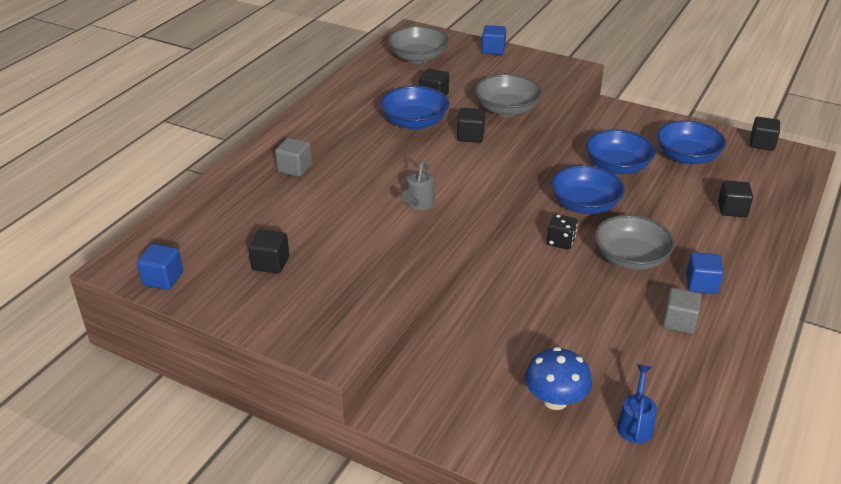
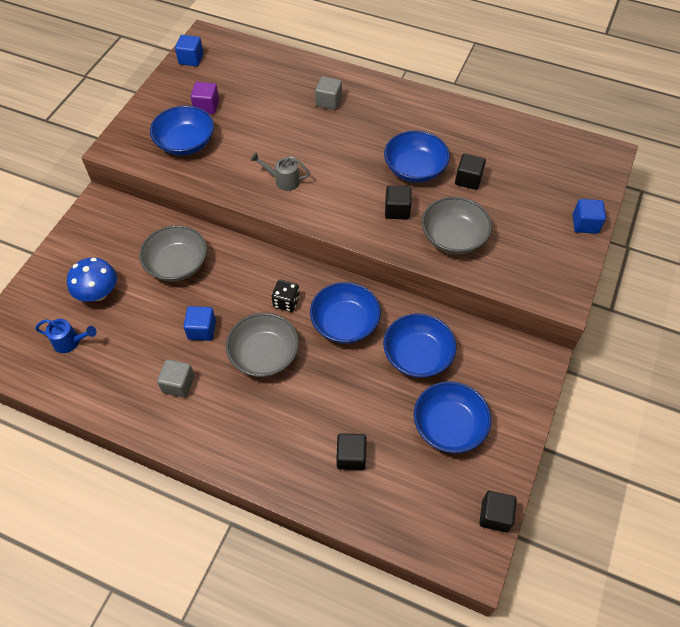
camera: 85 degrees right, 20 degrees up
(270, 263) = (206, 106): black cube -> purple cube
(337, 281) = (185, 143): none -> blue bowl
(418, 57) = (546, 163): grey bowl -> grey bowl (177, 264)
(701, 284) = (229, 409): blue cube -> blue cube (202, 330)

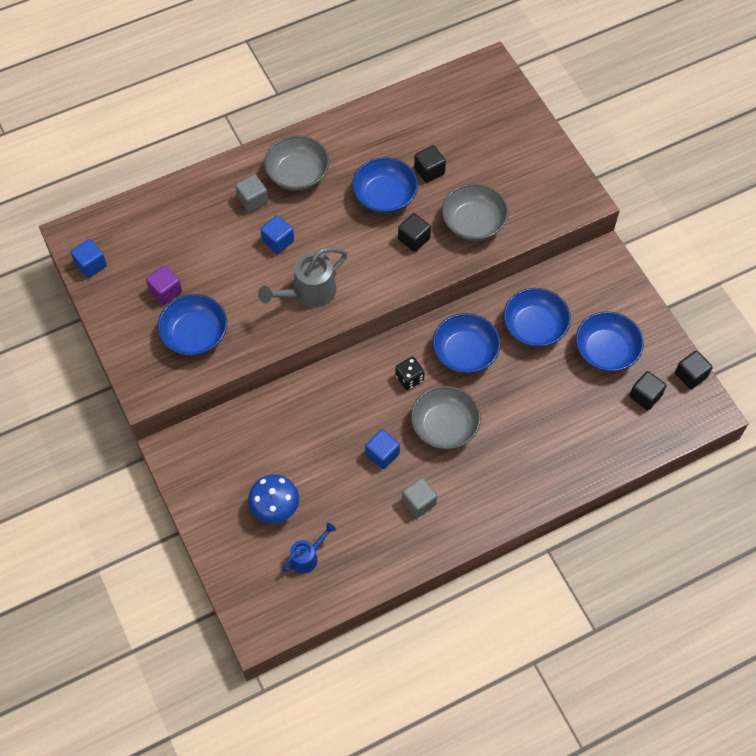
camera: 50 degrees left, 5 degrees up
(177, 264) = (299, 431): grey bowl -> grey bowl (297, 174)
(283, 180) = (308, 293): grey watering can -> grey watering can, size x1.66
(351, 457) = (577, 429): black cube -> black cube (645, 396)
(585, 224) = (538, 134): blue cube -> blue cube (278, 241)

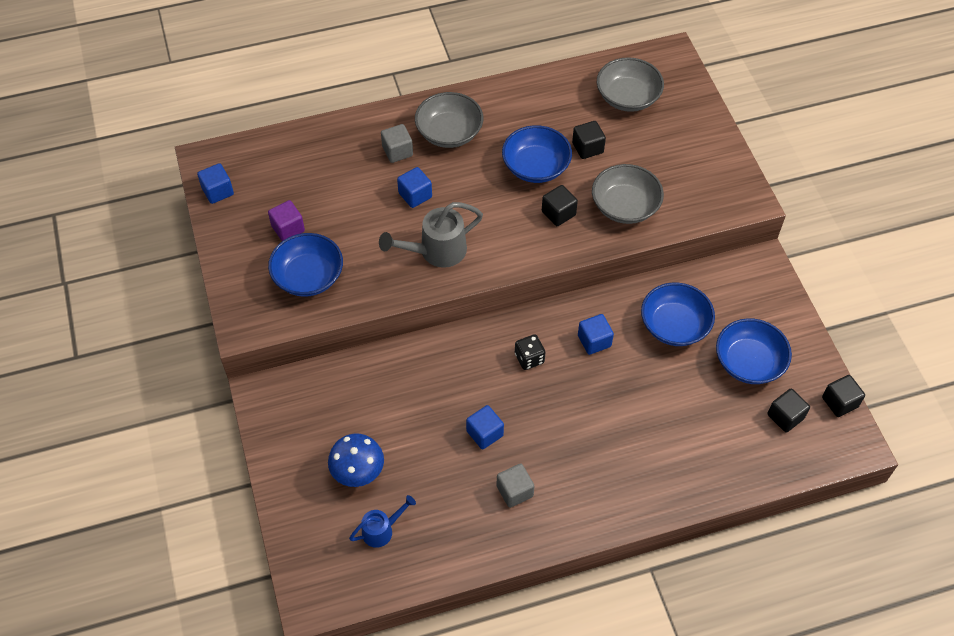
camera: 10 degrees right, 5 degrees down
(444, 426) = (558, 414): grey bowl -> grey bowl (627, 97)
(465, 353) = (594, 341): blue bowl -> blue cube

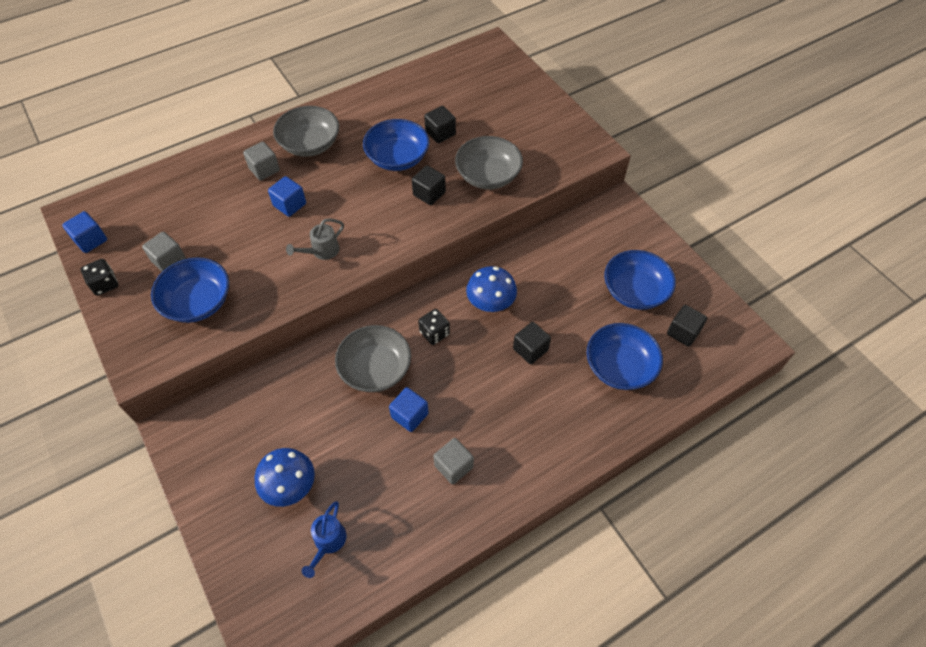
camera: 15 degrees left, 0 degrees up
(225, 239) = (105, 284): none -> black dice
(288, 228) = (169, 260): purple cube -> grey cube
(382, 530) = (328, 542): blue watering can -> blue watering can turned 150 degrees clockwise
(436, 251) = (322, 251): grey watering can -> grey watering can, size x0.60
(594, 341) = (490, 303): blue cube -> blue mushroom
(627, 97) = (464, 86): grey bowl -> grey bowl (375, 369)
(674, 325) = (559, 273): blue bowl -> blue bowl (619, 367)
(839, 402) = (725, 308): black cube -> black cube (530, 349)

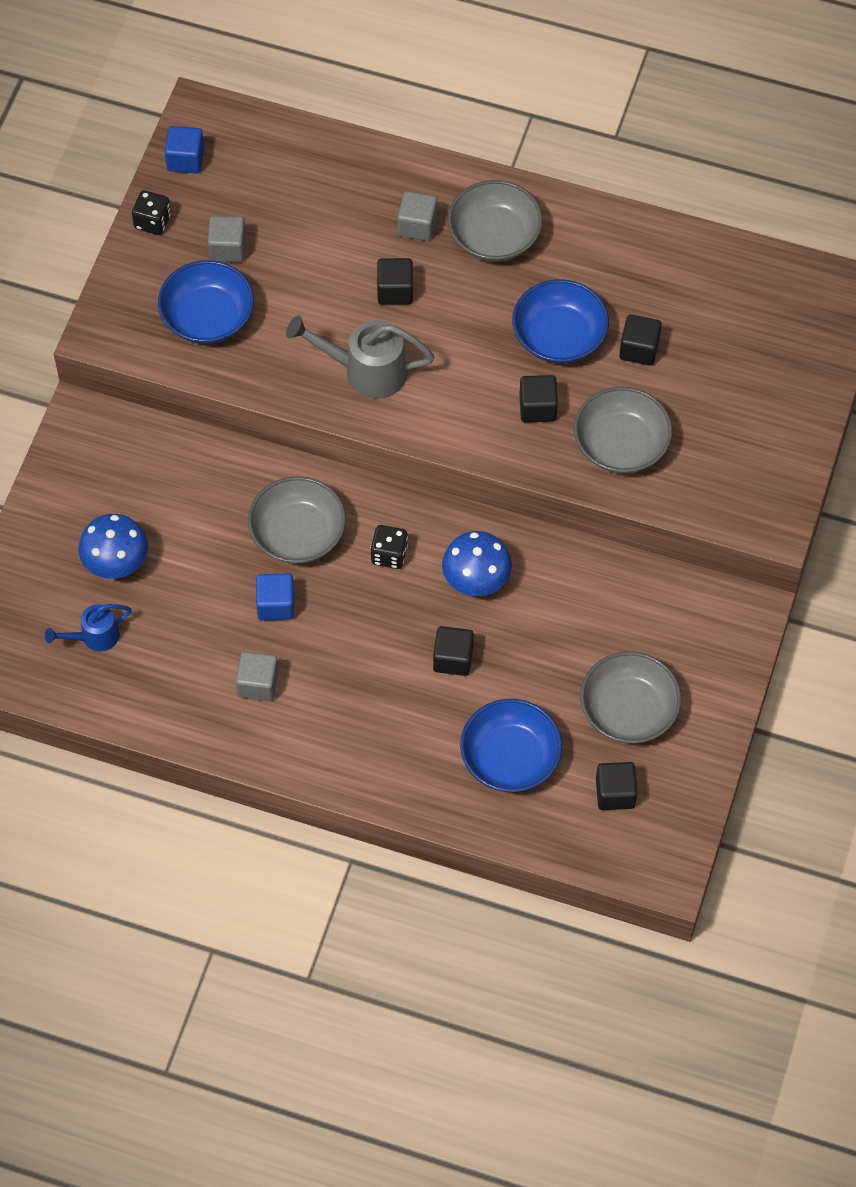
camera: 50 degrees right, 5 degrees up
(290, 205) = (395, 291): blue cube -> black cube
(322, 251) = (366, 371): grey watering can -> grey watering can, size x1.66
(635, 291) = (628, 710): blue bowl -> grey bowl

